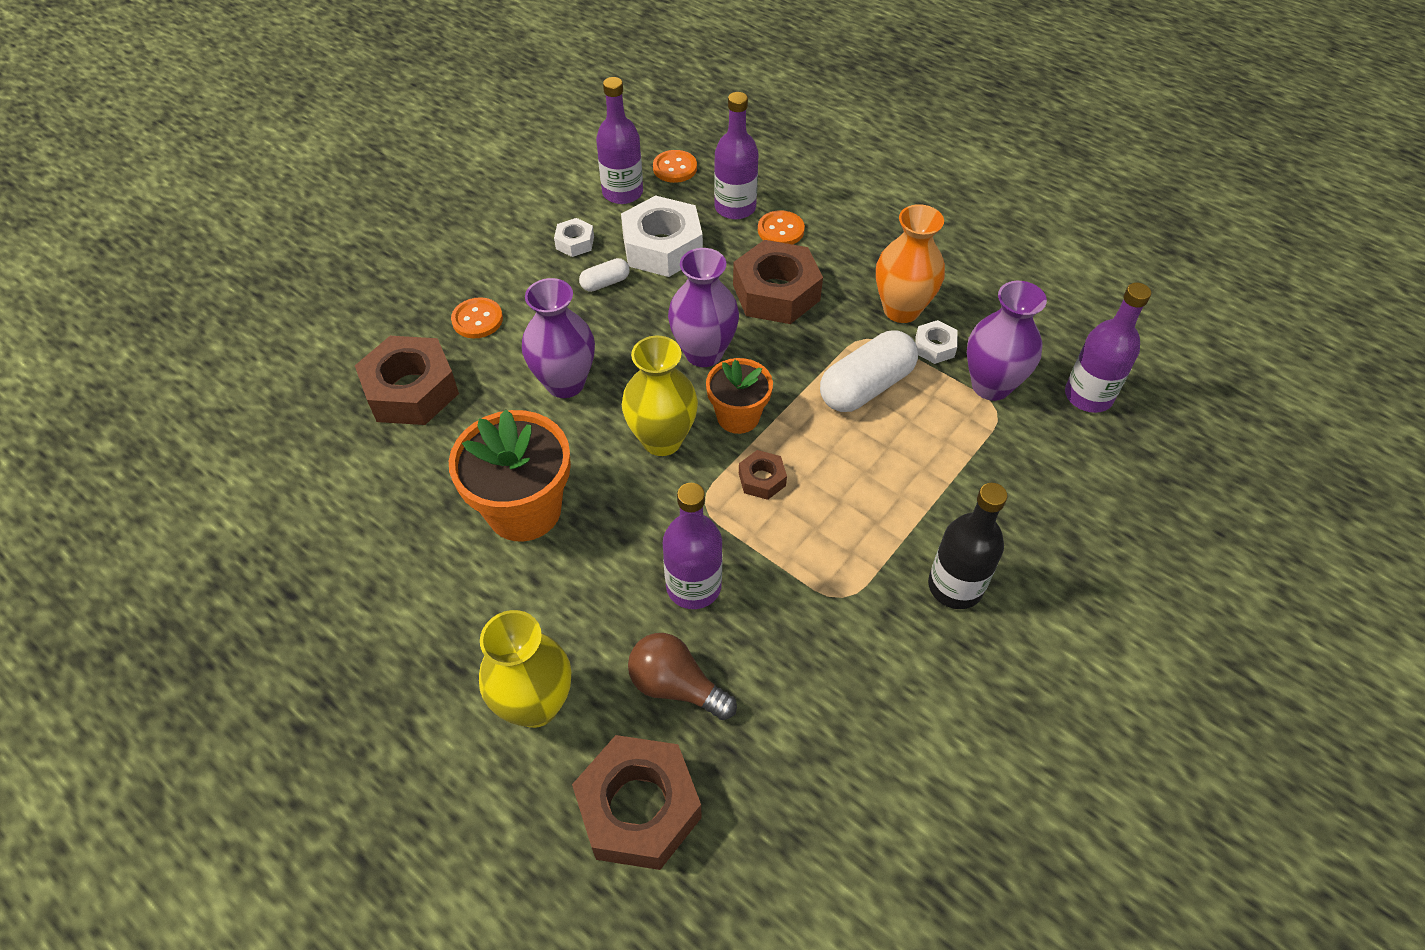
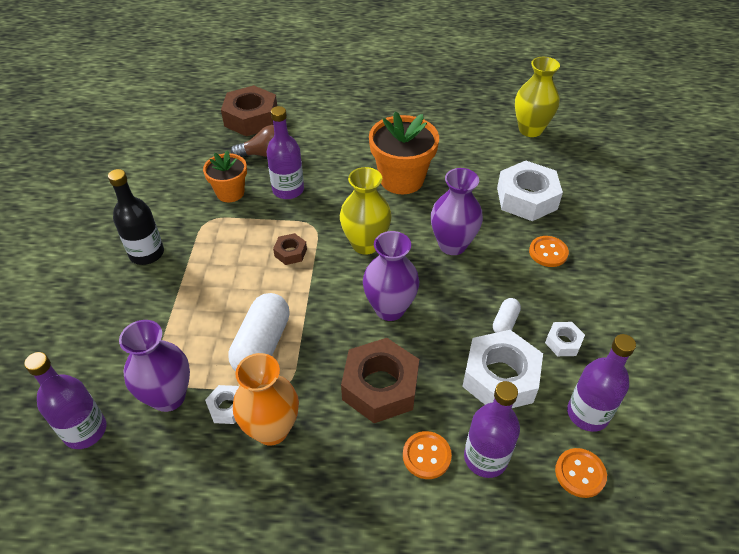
camera: 145 degrees right, 5 degrees down
(411, 390) = (526, 198): brown nut -> white nut
(535, 704) = (320, 125): yellow vase -> yellow vase (530, 130)
(738, 416) = (332, 280): orange flower pot -> orange flower pot (230, 193)

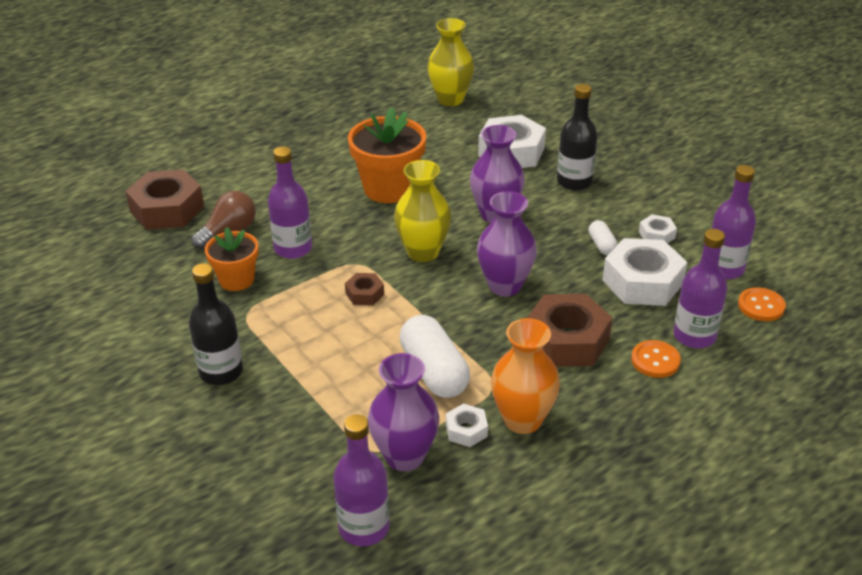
camera: 40 degrees left, 10 degrees down
(548, 252) = (574, 182): orange button -> black bottle

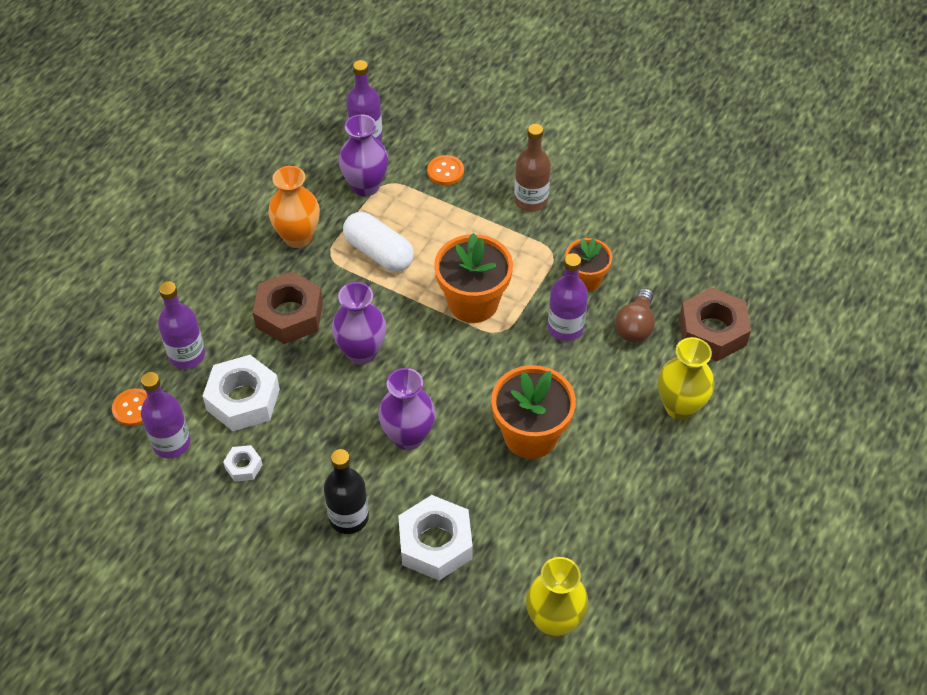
camera: 155 degrees right, 15 degrees up
(221, 372) = (531, 200): black bottle -> brown bottle
(364, 294) = (473, 302): brown nut -> orange flower pot
(423, 252) = (451, 364): yellow vase -> yellow vase (680, 407)
(466, 430) = (333, 217): white nut -> none
(602, 245) = (292, 433): white capsule -> none
(655, 360) = (214, 320): orange button -> orange button (445, 171)

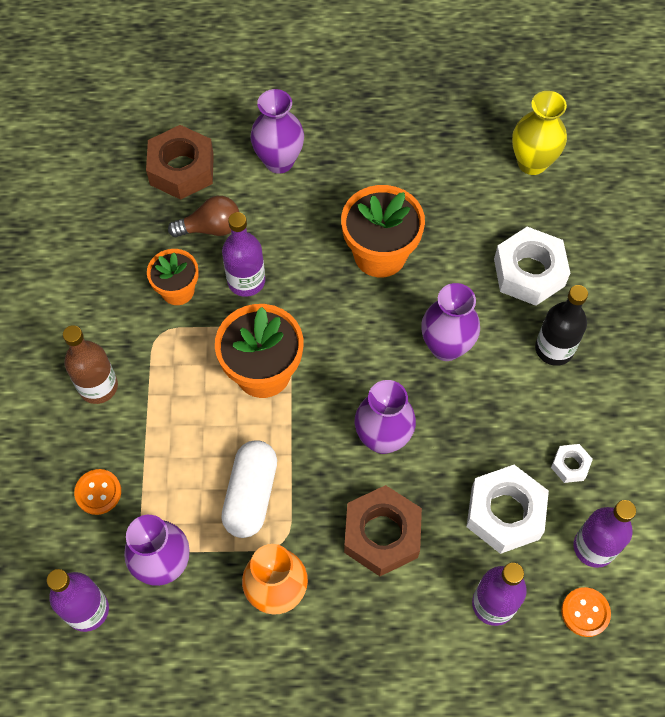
camera: 120 degrees left, 10 degrees up
(680, 407) = (279, 161): yellow vase -> purple vase

